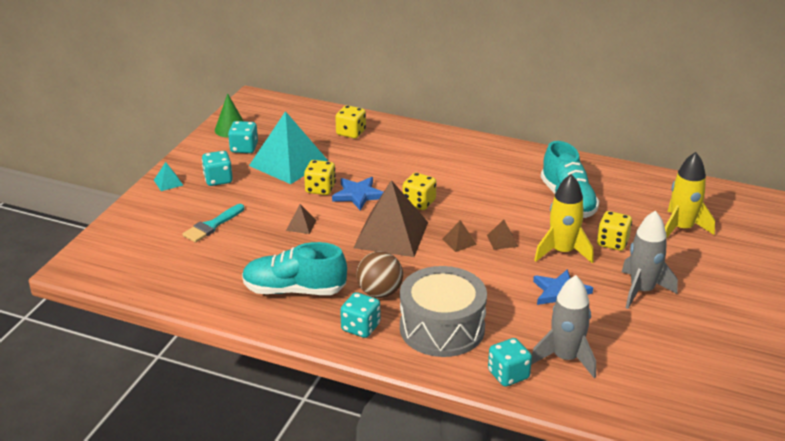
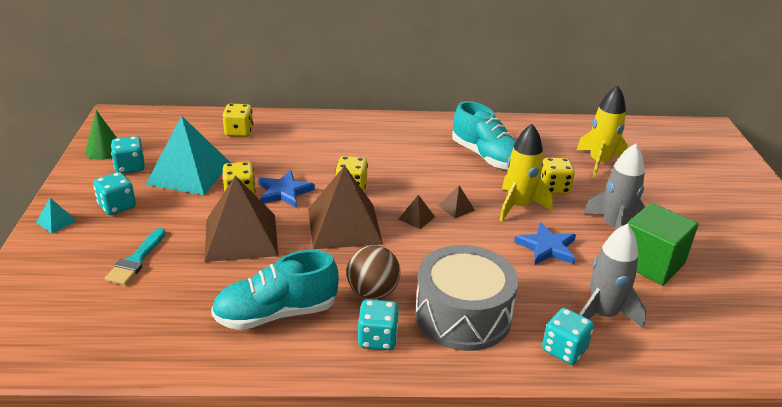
camera: 25 degrees left, 0 degrees up
(301, 225) = (241, 237): brown pyramid -> brown pyramid, size x2.47
(650, 329) = (650, 263): none -> green cube

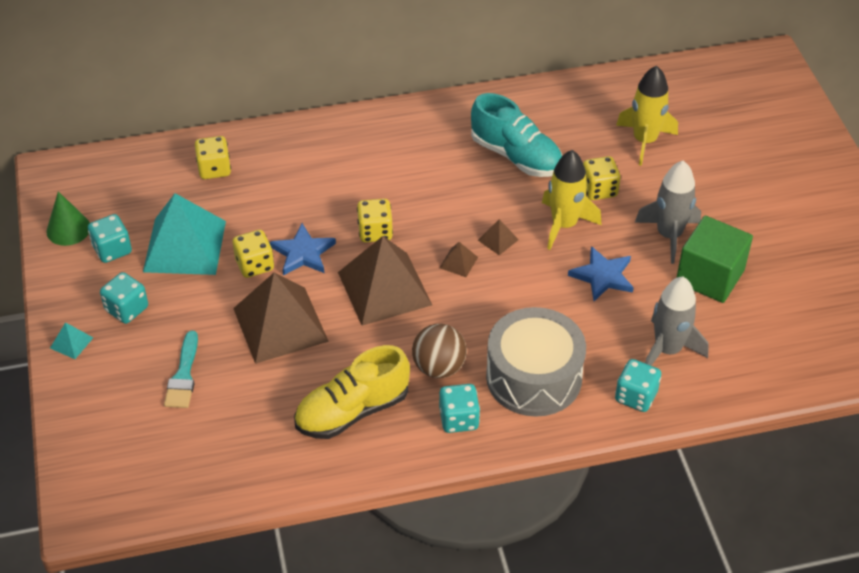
camera: 10 degrees left, 15 degrees up
(276, 314) = (352, 411): turquoise shoe -> yellow shoe

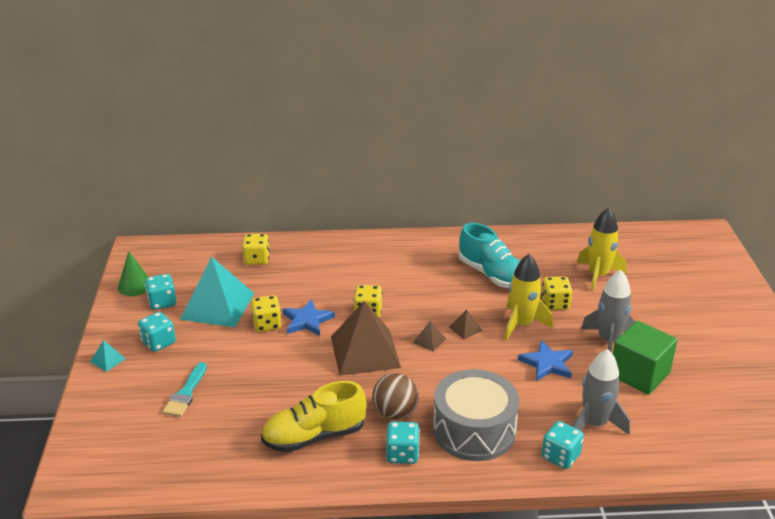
camera: 10 degrees right, 15 degrees down
(280, 324) = (274, 367): brown pyramid -> none

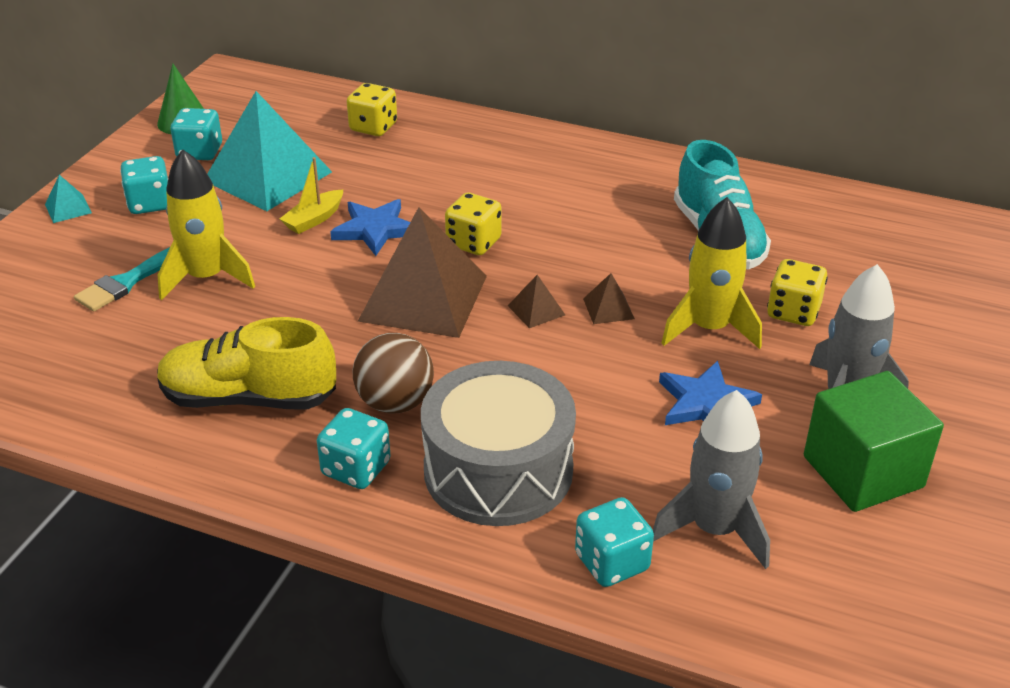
camera: 25 degrees right, 5 degrees up
(267, 324) = (314, 219): yellow dice -> yellow boat
(598, 275) = (907, 287): yellow rocket -> yellow rocket (206, 278)

